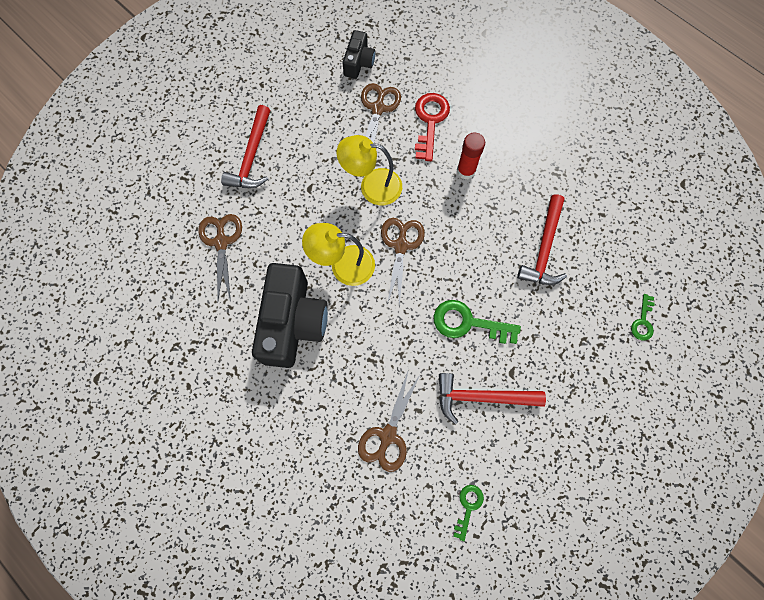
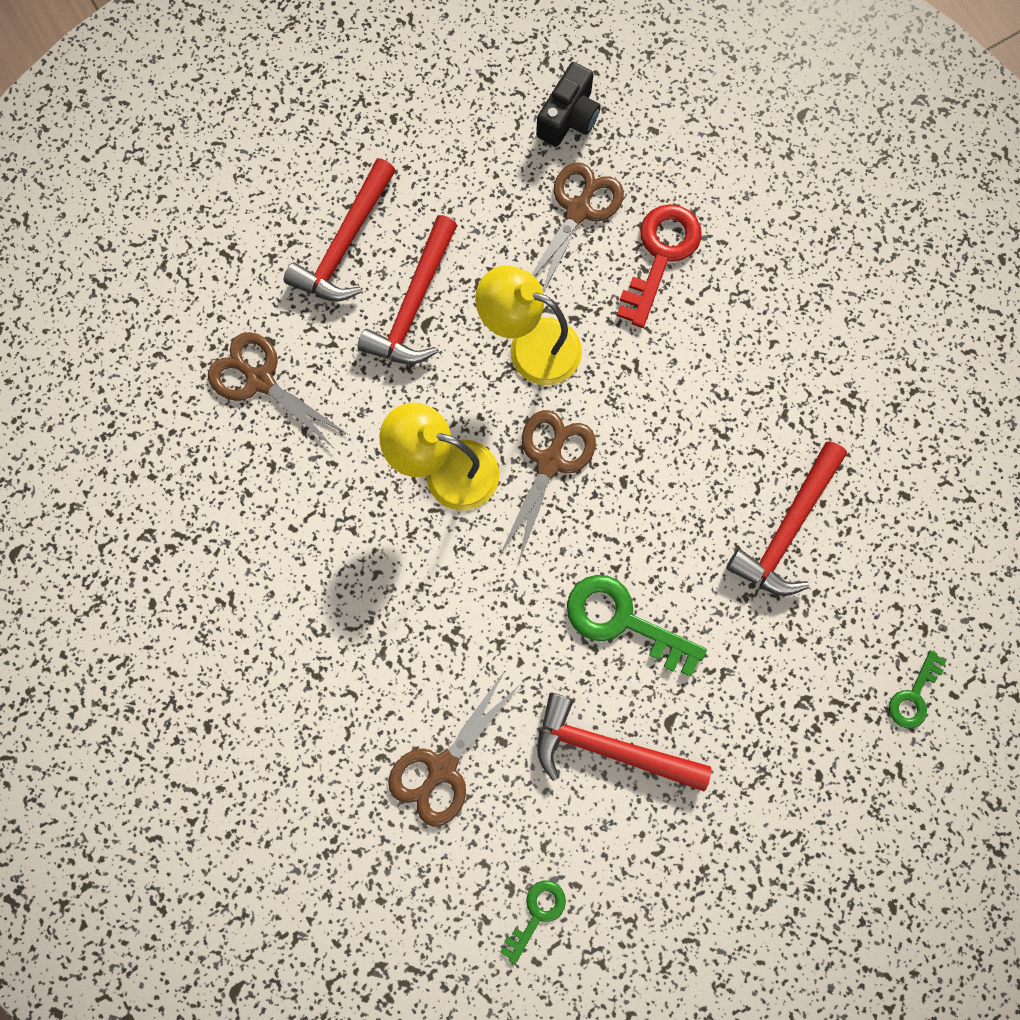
camera: 15 degrees right, 5 degrees up
(221, 242) = (260, 380): brown scissors -> brown scissors turned 60 degrees counterclockwise
(292, 322) = (340, 545): black camera -> none
(299, 180) = (413, 305): none -> red hammer
(466, 171) = (696, 359): red glue stick -> none

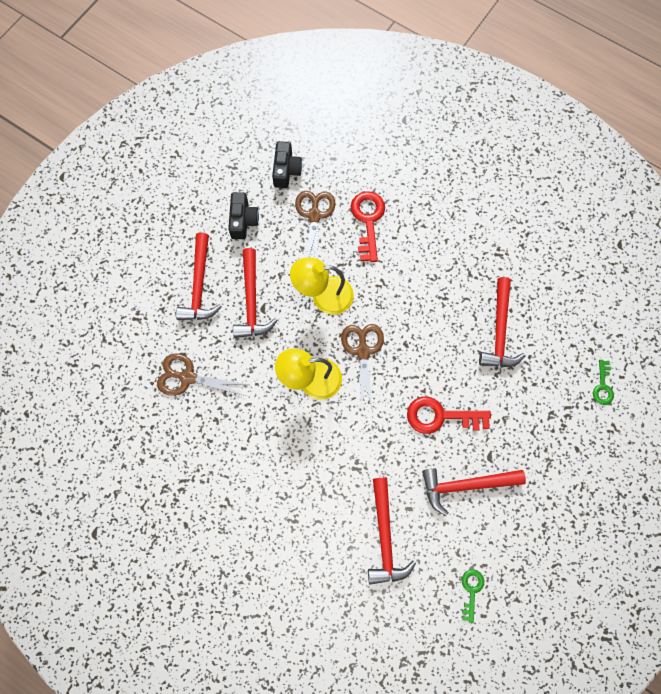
camera: 25 degrees left, 5 degrees down
(442, 767) = (385, 537): brown scissors -> red hammer
(461, 170) = (243, 221): none -> black camera
(623, 621) = (441, 416): green key -> red key

